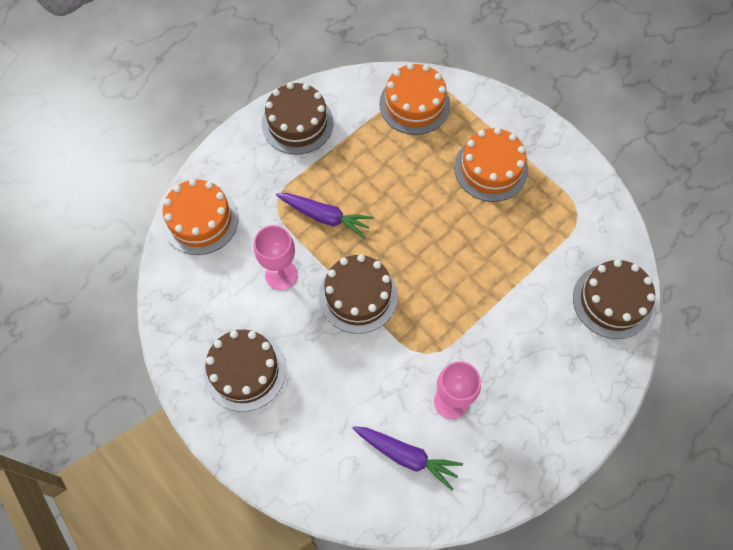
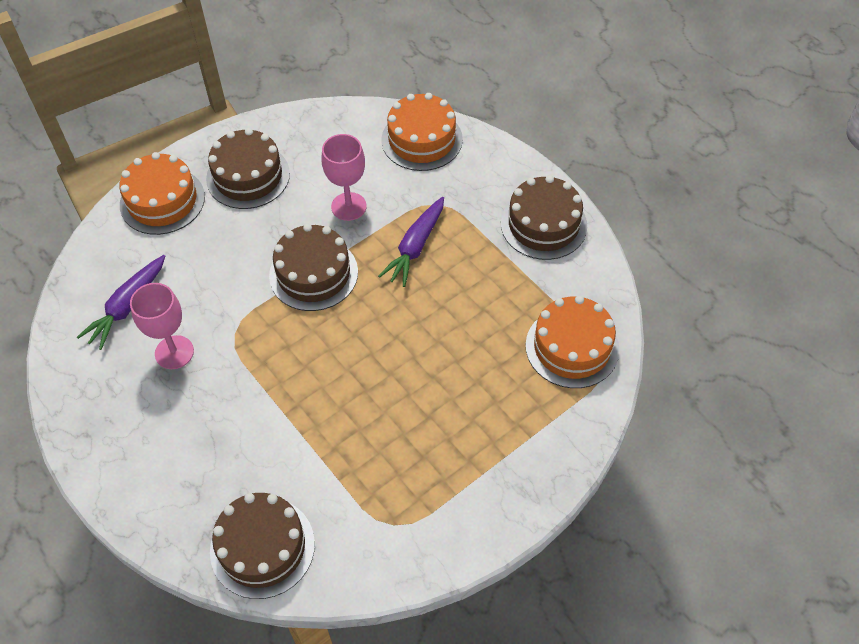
camera: 95 degrees right, 10 degrees down
(491, 169) = (469, 426): orange cake -> orange cake (162, 201)

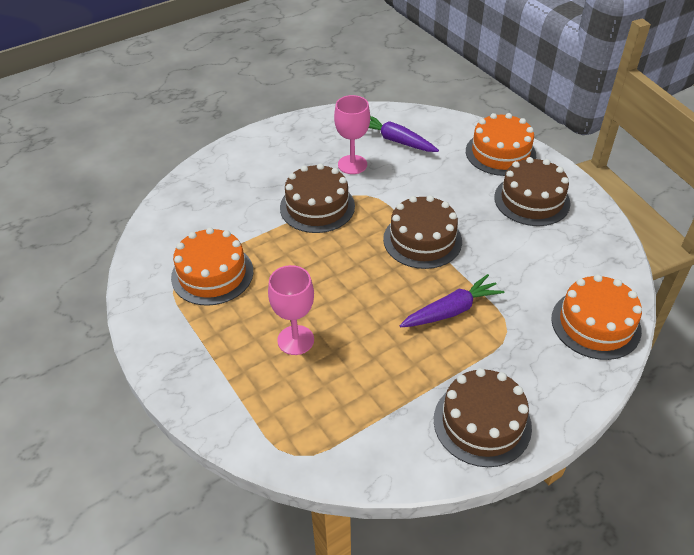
camera: 95 degrees right, 10 degrees down
(262, 547) = (182, 210): brown cake -> brown cake (317, 206)
(348, 206) = (500, 264): pink goblet -> pink goblet (295, 340)
(415, 247) = (451, 310): purple carrot -> purple carrot turned 120 degrees clockwise
(572, 347) = (319, 428): orange cake -> orange cake (212, 274)

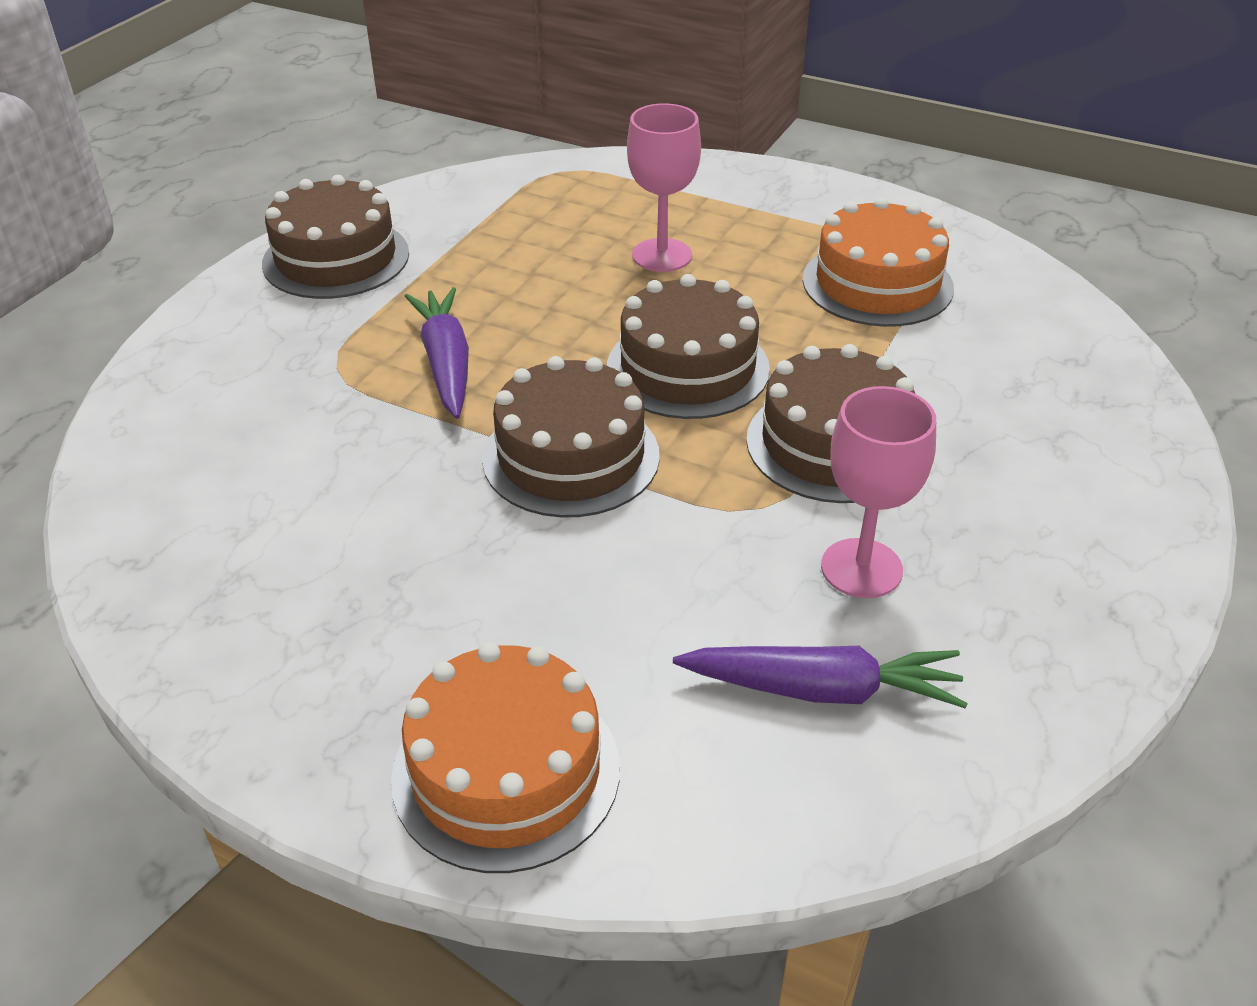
camera: 150 degrees right, 5 degrees down
(451, 310) = (446, 363): purple carrot -> purple carrot turned 135 degrees clockwise
(532, 200) = (364, 644): brown cake -> brown cake (688, 368)
(595, 324) = (173, 427): orange cake -> none

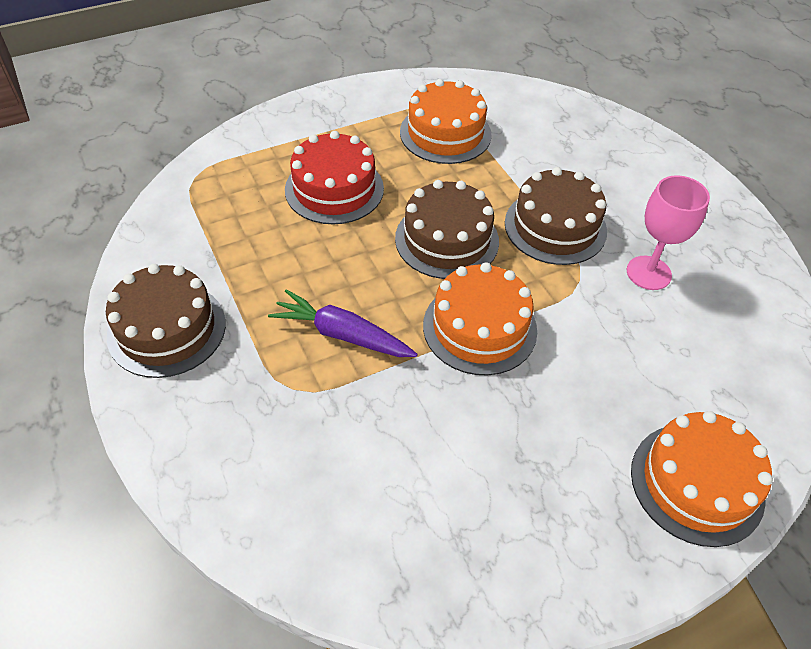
camera: 55 degrees left, 10 degrees up
(571, 457) = (479, 327): brown cake -> orange cake
(662, 255) = (334, 189): pink goblet -> red cake
(822, 689) = (715, 334): purple carrot -> none

